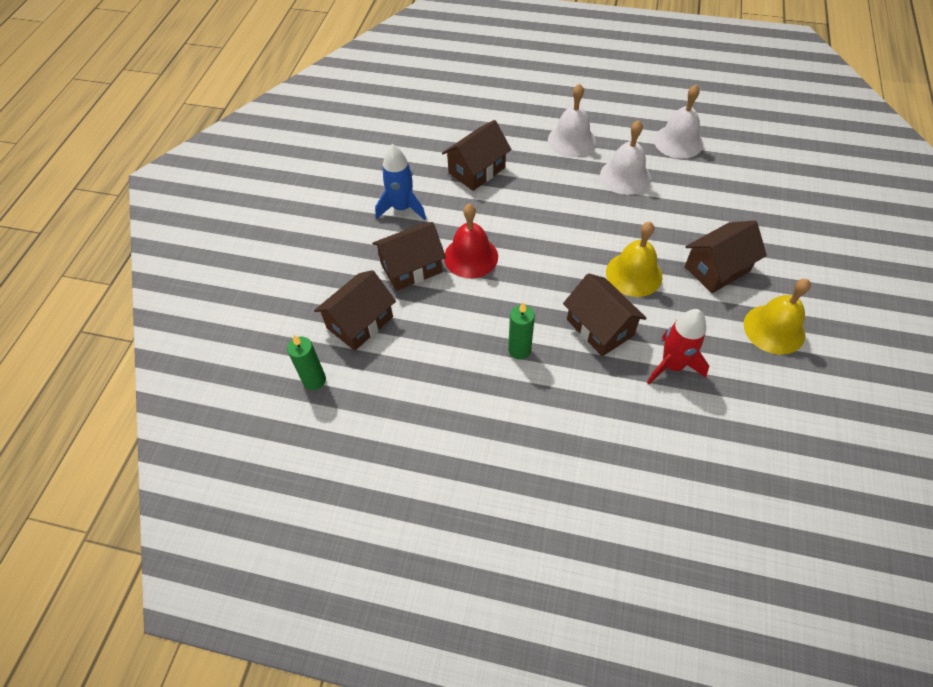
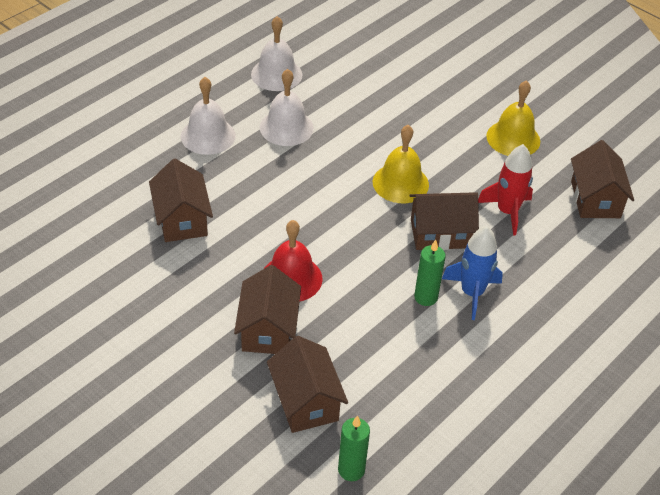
camera: 65 degrees left, 10 degrees down
(402, 208) = (180, 300): blue rocket -> blue rocket (472, 293)
(717, 269) = (433, 134): brown house -> brown house (595, 199)

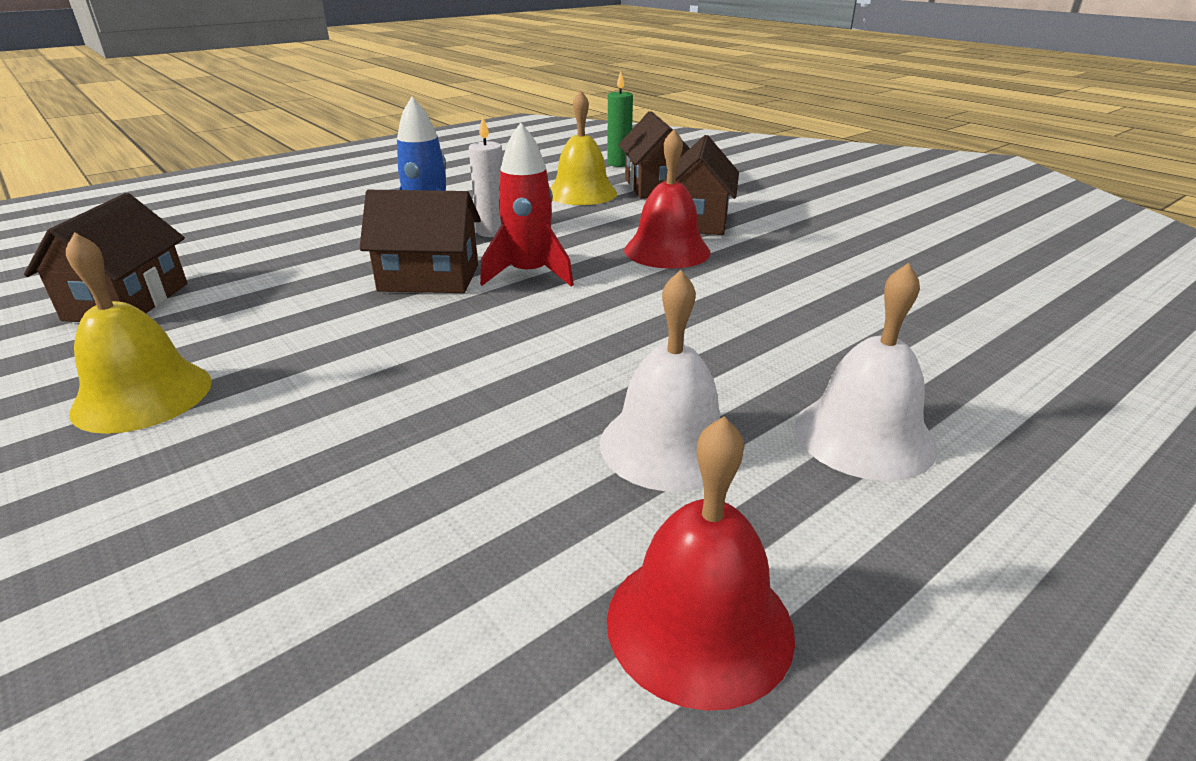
camera: 170 degrees left, 15 degrees down
(182, 219) = (852, 308): brown house -> none
(276, 74) = (699, 624): white bell -> red bell
(400, 183) = (451, 335): yellow bell -> yellow bell (581, 193)
(425, 297) = (492, 232): green candle -> white candle
(507, 212) = (296, 294): red rocket -> red rocket (529, 274)

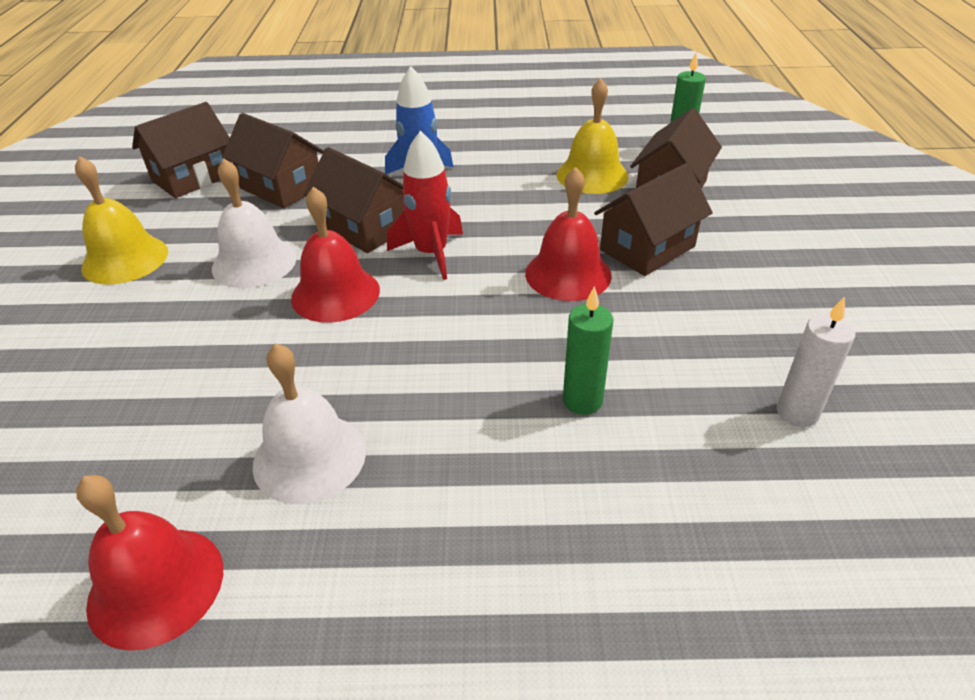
camera: 40 degrees right, 10 degrees up
(273, 277) = (281, 187): none -> brown house
(482, 329) = (335, 294): none -> red bell
(492, 232) = (463, 196): white candle -> white candle (797, 412)
(809, 314) = (582, 401): none -> green candle
(864, 436) = (439, 536): white bell -> white bell (254, 262)

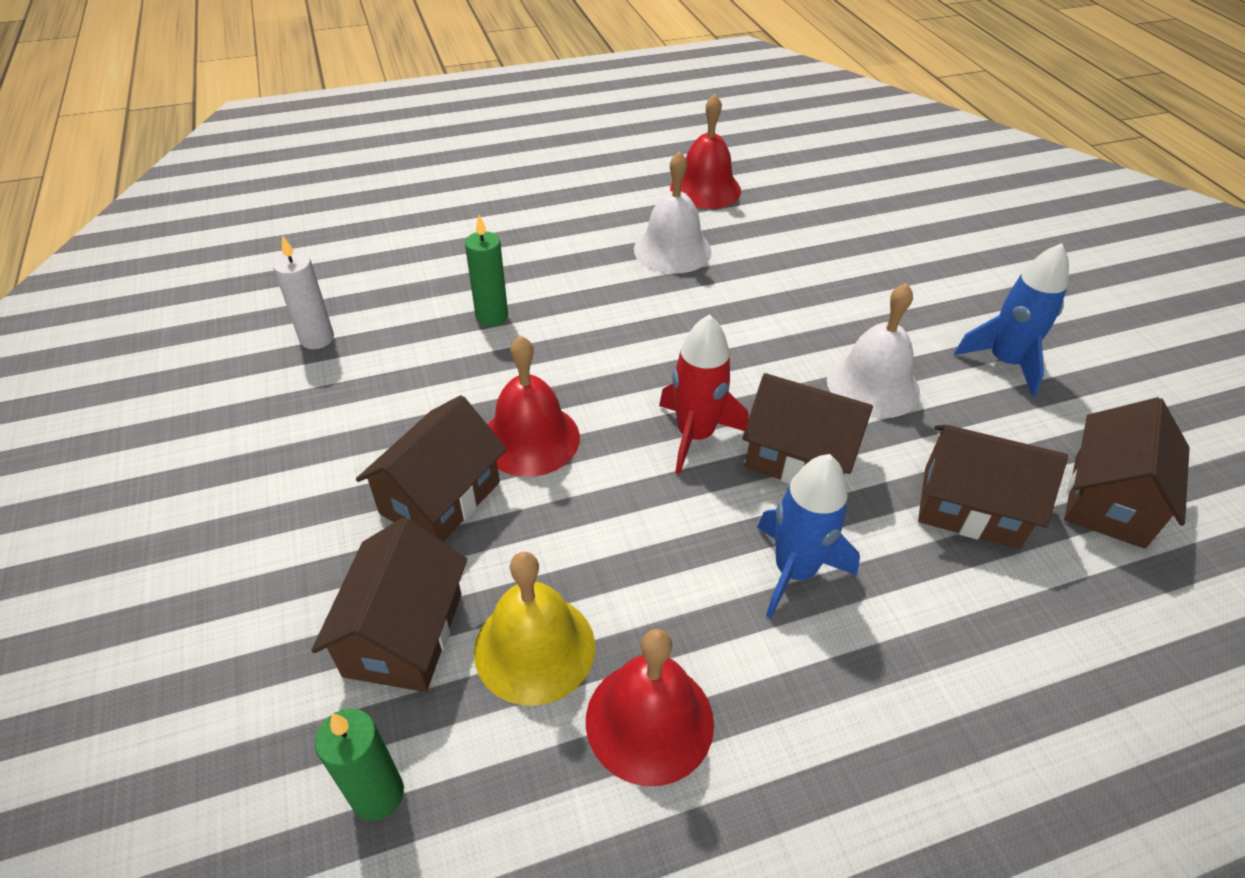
camera: 160 degrees right, 5 degrees up
(125, 259) = (1004, 362): yellow bell -> blue rocket
(335, 294) = (758, 367): red bell -> red bell (649, 721)

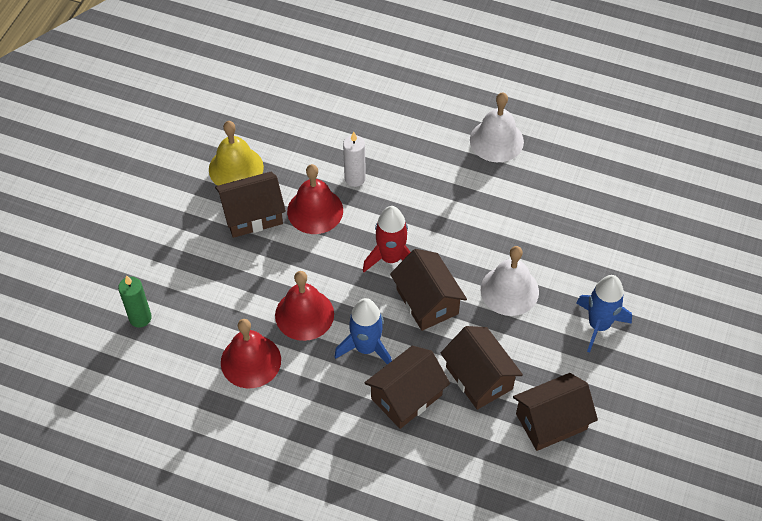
camera: 40 degrees right, 10 degrees up
(317, 339) = (265, 91): white candle -> white candle (355, 178)
(404, 634) = (192, 266): brown house -> brown house (406, 397)
(492, 316) = (358, 128): green candle -> none
(534, 648) = (234, 305): yellow bell -> yellow bell (236, 168)
(705, 189) = (565, 106): red bell -> red bell (304, 314)

